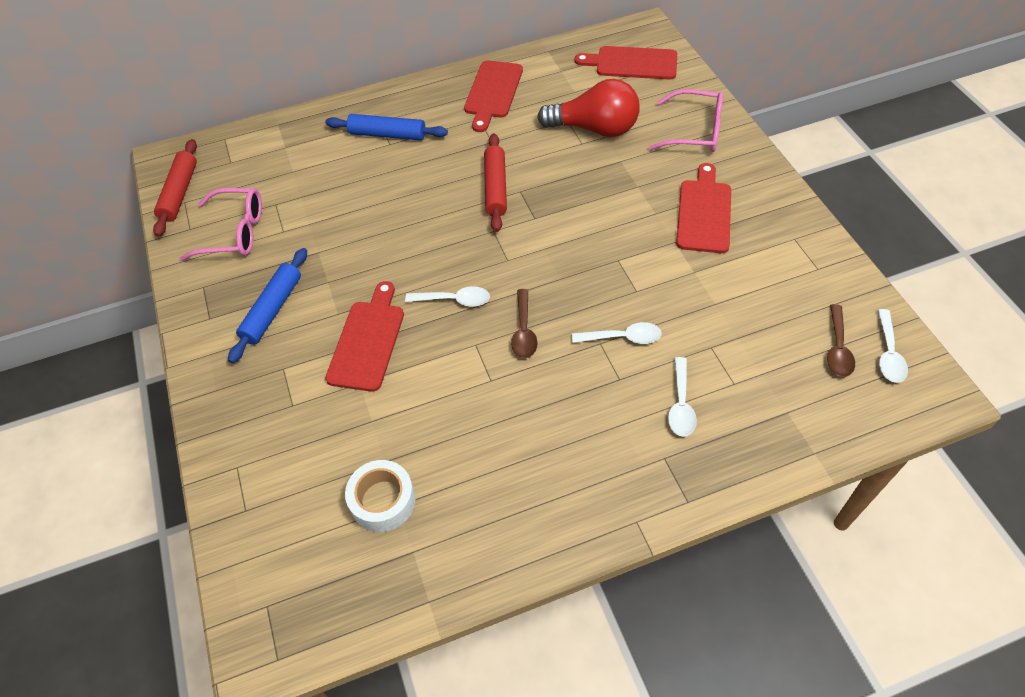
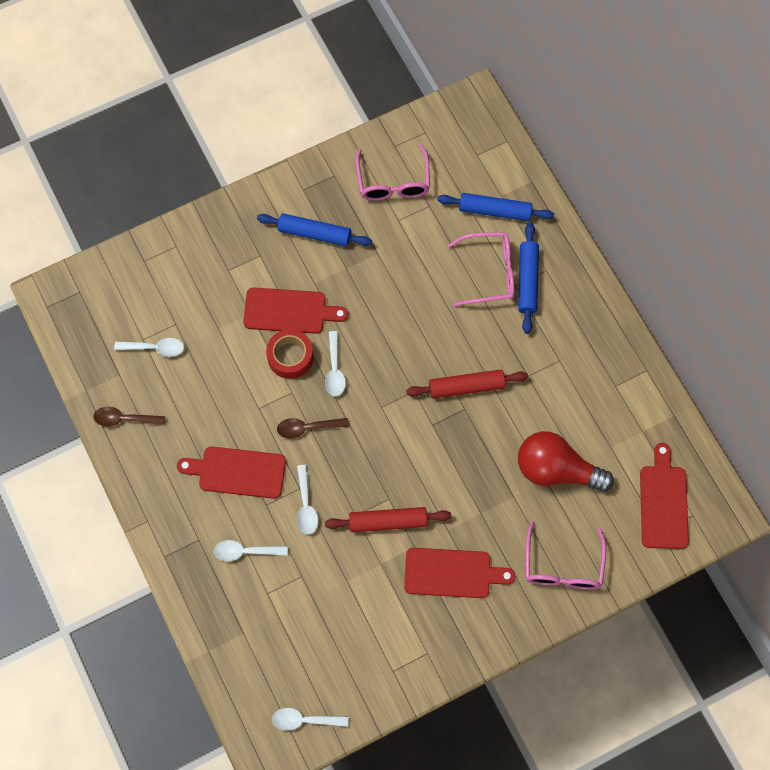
camera: 80 degrees right, 15 degrees up
(180, 193) = (435, 125): red rolling pin -> red rolling pin (388, 522)
(301, 153) = (495, 211): none -> blue rolling pin
(370, 161) = (489, 273): none -> pink glasses
(383, 501) = (155, 348): white tape -> white spoon
(429, 343) = (290, 357): none -> red tape
(493, 92) = (600, 368): red cutting board -> red cutting board (237, 472)
(594, 129) = (556, 470): red light bulb -> red light bulb turned 105 degrees clockwise
(837, 348) = (307, 678): brown spoon -> brown spoon (124, 419)

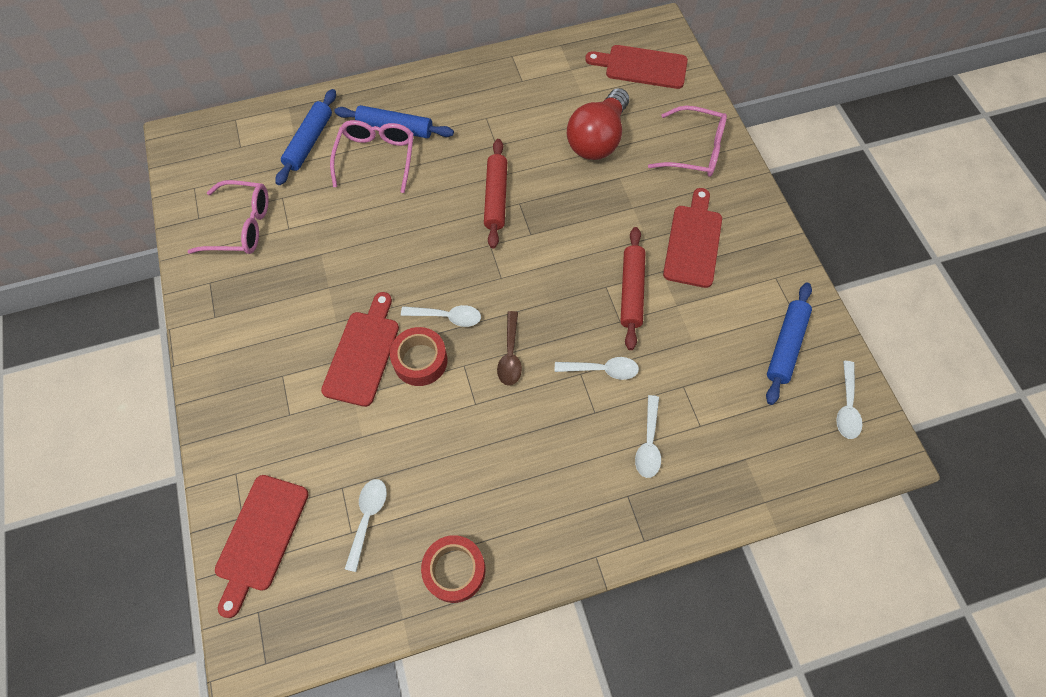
camera: 80 degrees left, 5 degrees down
(124, 419) = (454, 570): brown spoon -> red tape
(237, 472) = (550, 438): red cutting board -> red cutting board (260, 537)
(314, 233) = (275, 313): blue rolling pin -> blue rolling pin (785, 346)

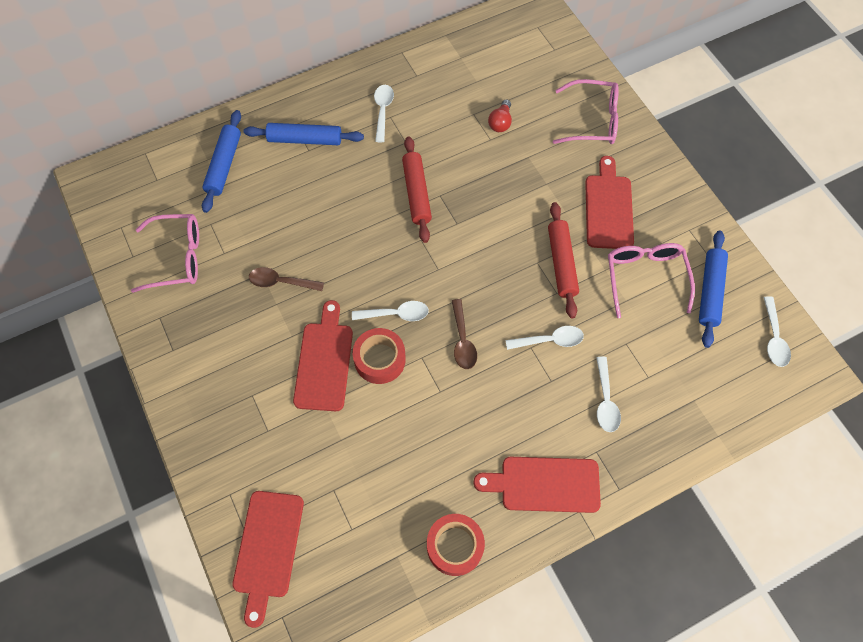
camera: 10 degrees left, 0 degrees up
(338, 266) = (281, 282): none -> brown spoon
(367, 518) = (364, 513): white spoon -> white spoon (383, 111)
(376, 157) = (293, 171): pink glasses -> pink glasses (645, 277)
(597, 139) = (500, 122): red light bulb -> red light bulb, size x0.45
(642, 67) = (527, 46): red cutting board -> red cutting board (544, 484)

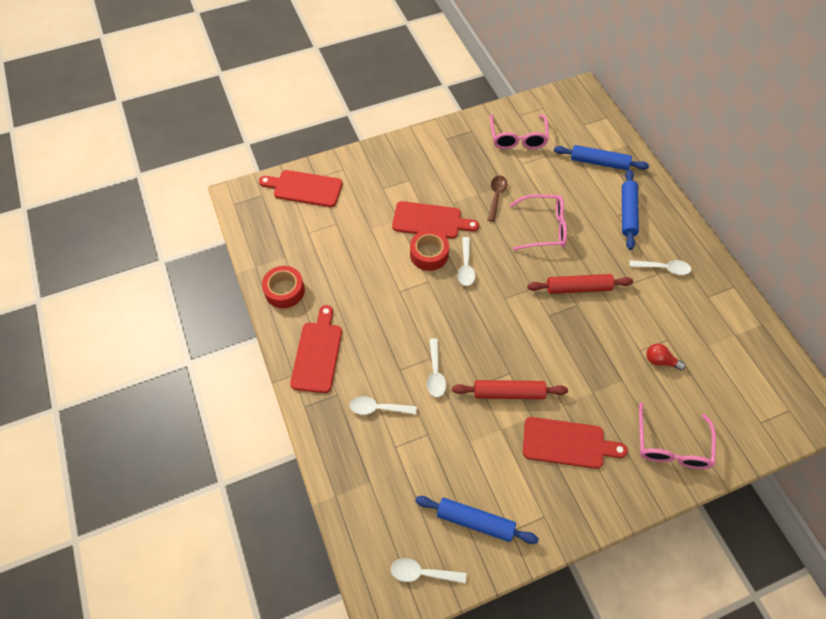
camera: 95 degrees right, 5 degrees down
(462, 340) = (440, 309): brown spoon -> none
(645, 277) = (492, 463): pink glasses -> pink glasses (544, 228)

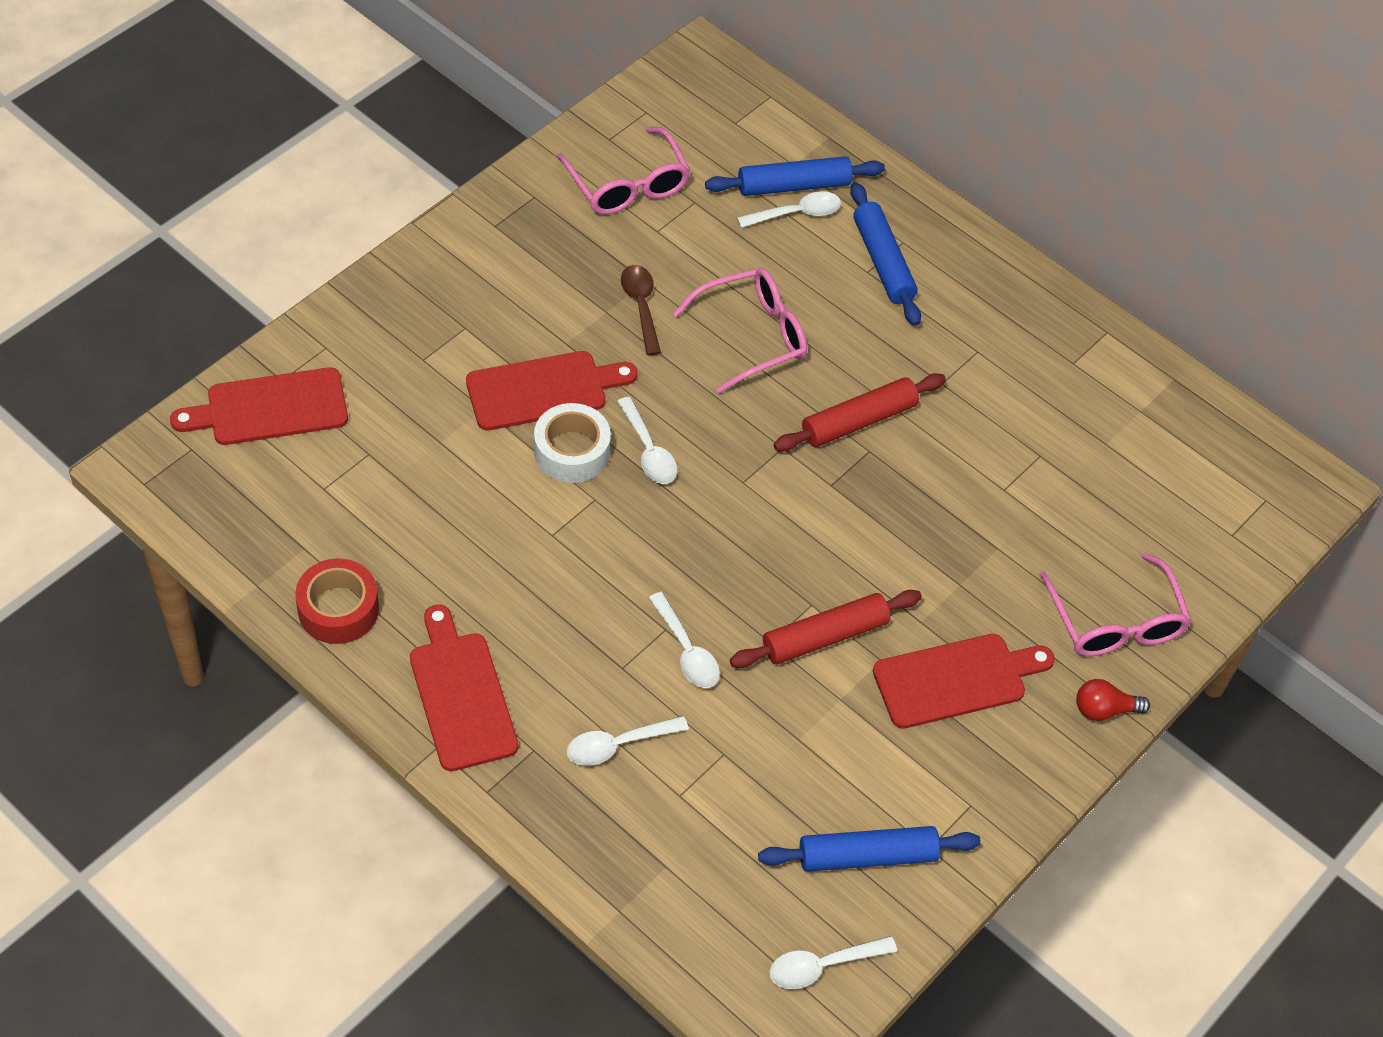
camera: 30 degrees left, 5 degrees down
(429, 254) = (571, 451): red tape -> white tape
(660, 361) = (1042, 495): red light bulb -> red light bulb (1104, 709)
(663, 268) = (983, 339): white spoon -> white spoon (796, 213)

